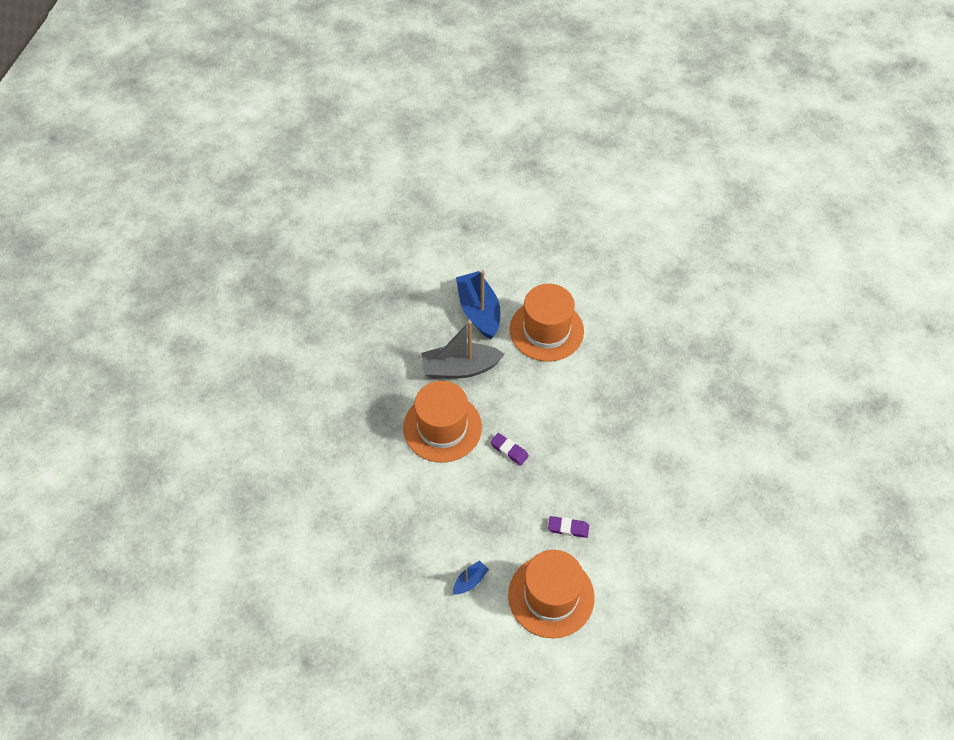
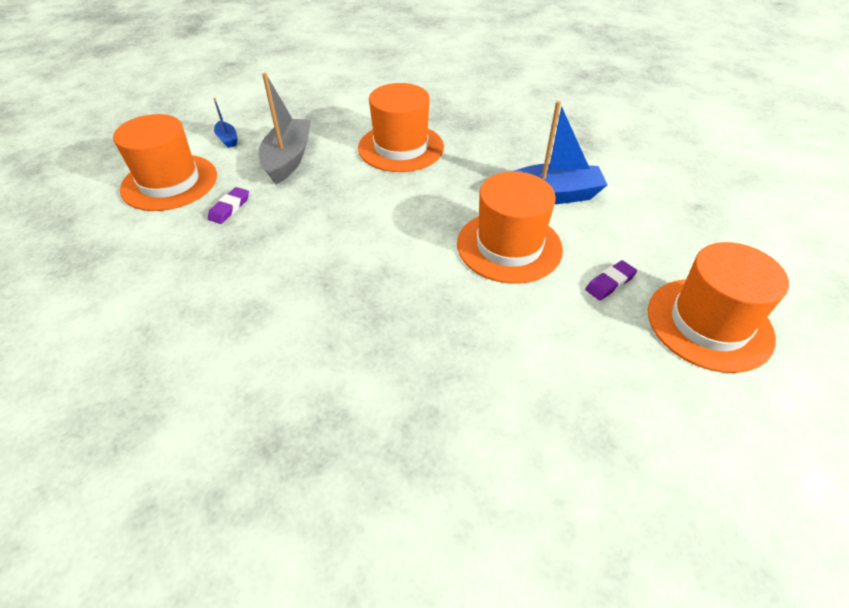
camera: 105 degrees right, 10 degrees down
(460, 368) = (471, 169): grey boat -> grey boat (288, 159)
(509, 450) = (349, 185): purple eraser -> purple eraser (610, 283)
(579, 228) = (709, 323): none -> orange hat

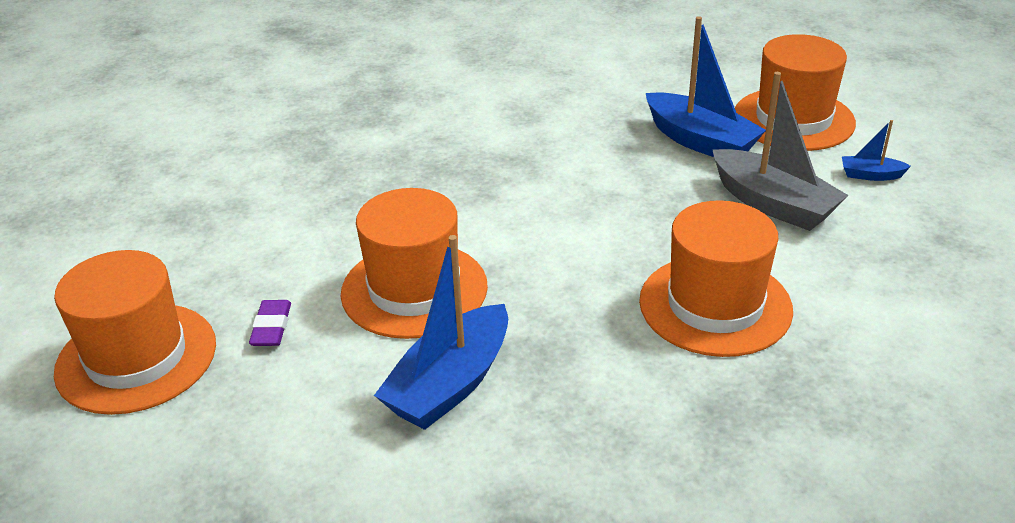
camera: 130 degrees right, 10 degrees down
(229, 208) = (700, 141): purple eraser -> blue boat

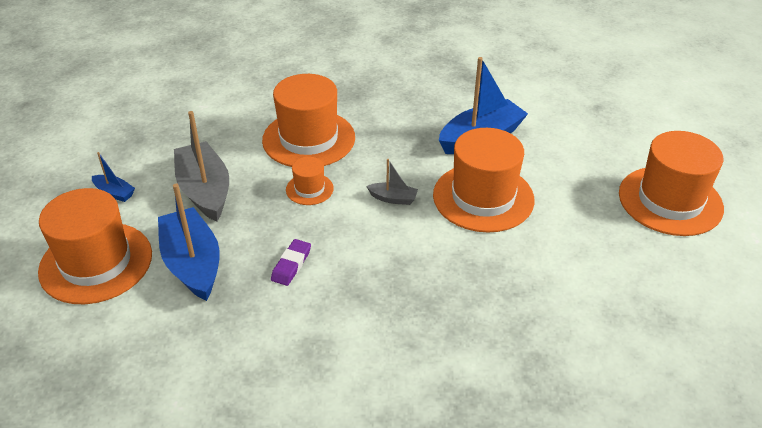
camera: 160 degrees left, 5 degrees up
(271, 327) = (582, 197): purple eraser -> purple eraser (291, 265)
(534, 256) = (393, 198): none -> grey boat
(649, 239) = (309, 189): none -> orange hat

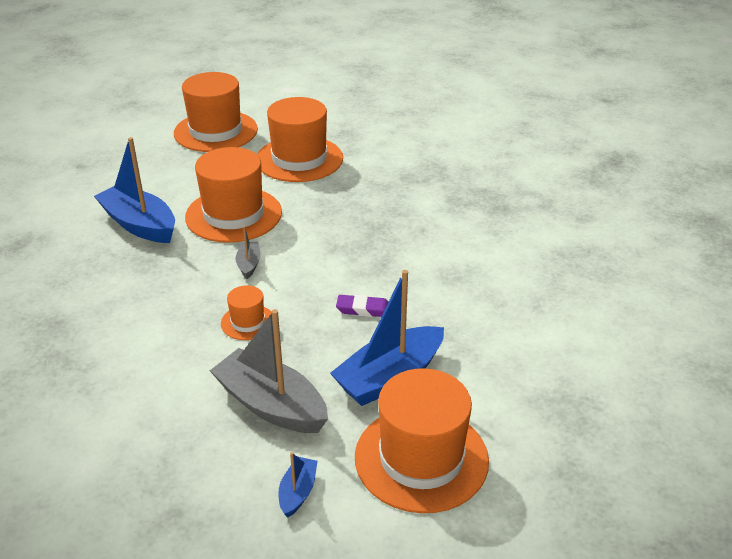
camera: 105 degrees left, 5 degrees down
(205, 190) = (271, 405): grey boat -> grey boat turned 75 degrees clockwise
(309, 139) = (154, 343): orange hat -> orange hat (299, 159)

